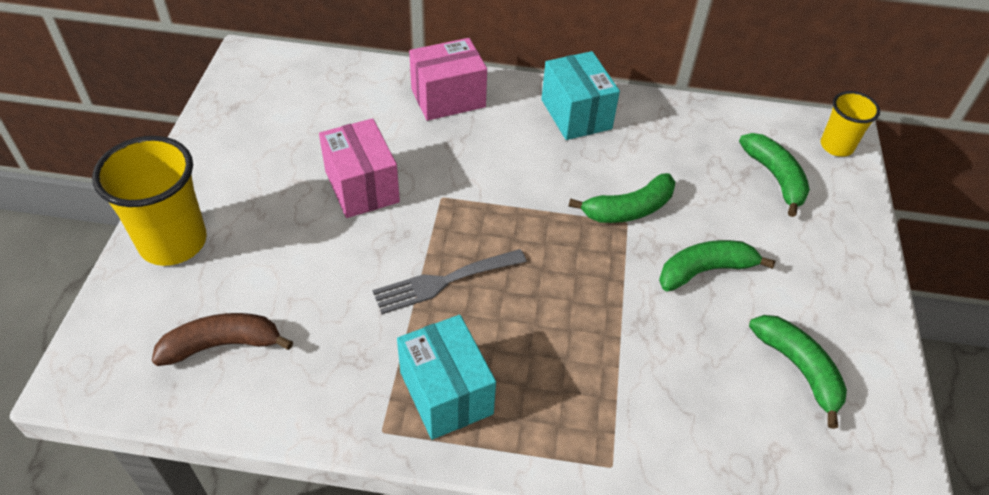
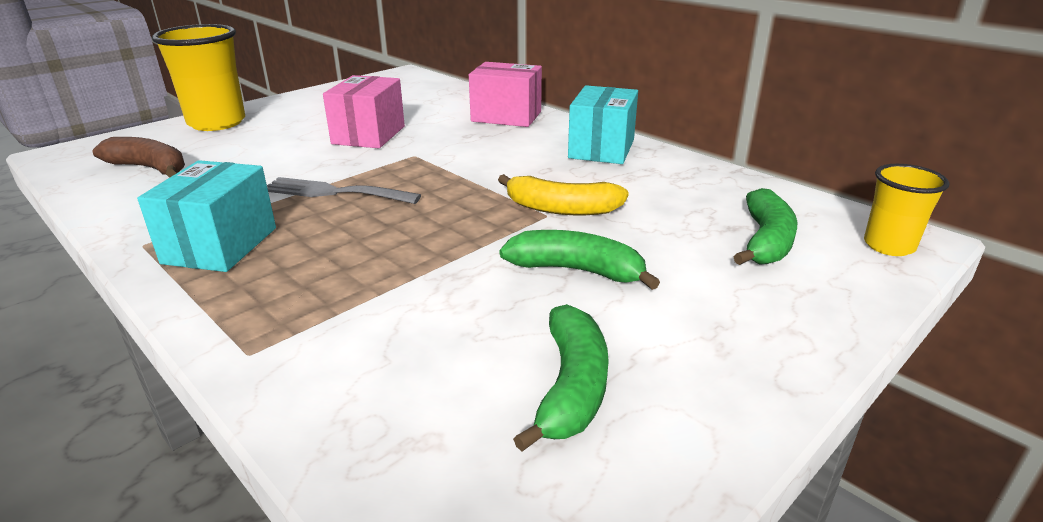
camera: 40 degrees right, 20 degrees down
(629, 209) = (561, 209): green banana -> yellow banana

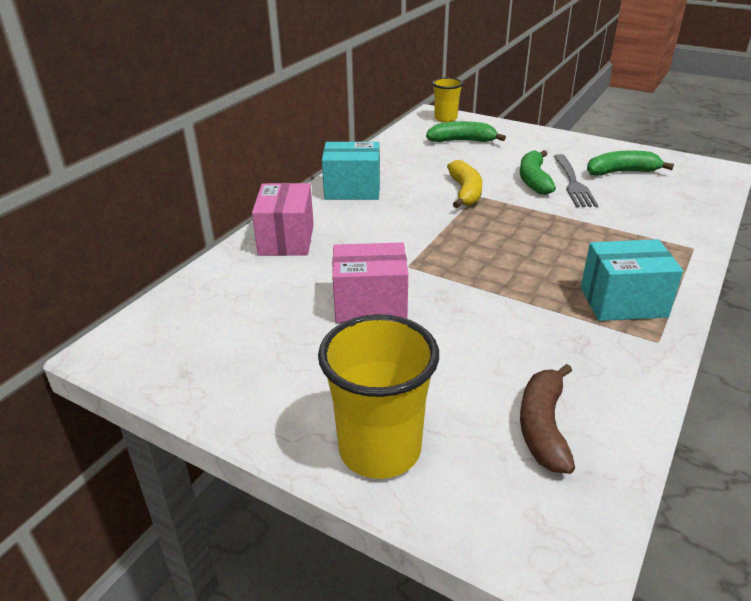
camera: 105 degrees left, 5 degrees up
(334, 192) = (506, 282): grey fork -> grey fork (573, 183)

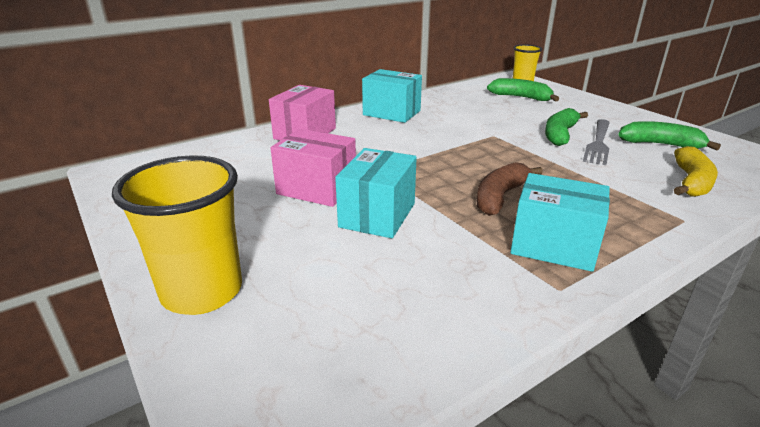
camera: 25 degrees right, 5 degrees down
(456, 317) = (377, 215): none -> turquoise box
(465, 192) = (485, 131): yellow banana -> yellow banana (691, 182)
(543, 427) = (359, 323): brown banana -> brown banana (500, 197)

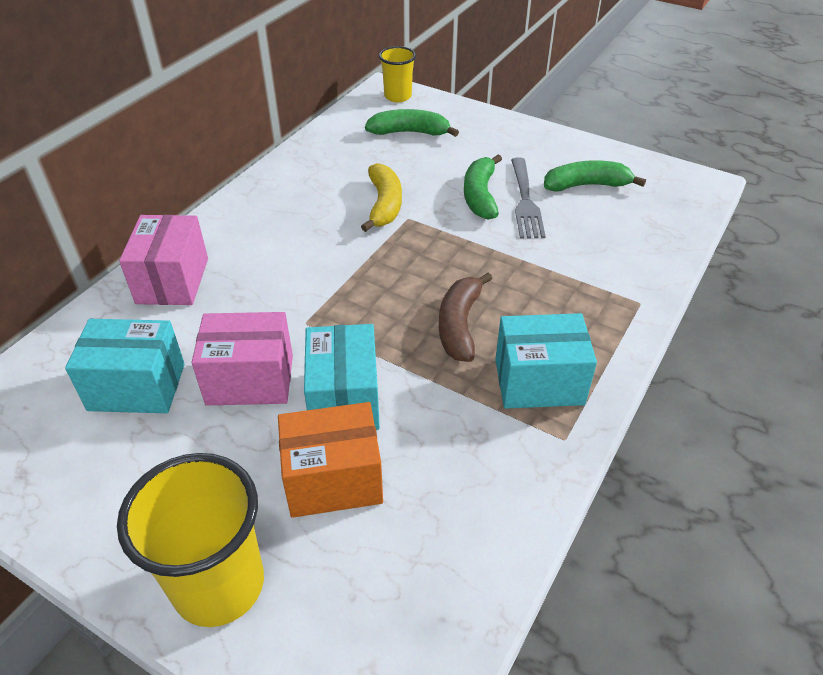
camera: 25 degrees left, 15 degrees up
(335, 257) = (333, 479): none -> orange box
(391, 113) = (264, 206): turquoise box -> turquoise box (137, 387)
(691, 182) = (631, 241): yellow banana -> yellow banana (384, 205)

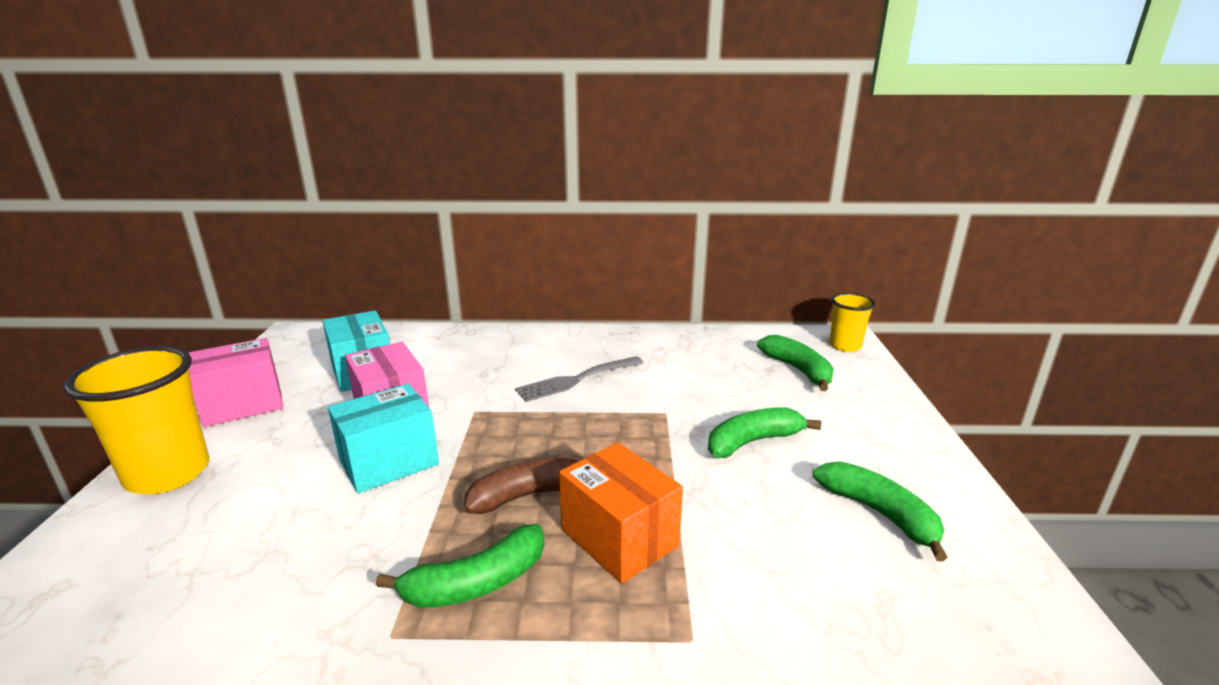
camera: 60 degrees right, 20 degrees down
(172, 281) = (482, 344): pink box -> pink box (243, 404)
(333, 479) = (288, 489): orange box -> orange box (619, 537)
(384, 205) = (669, 394): yellow banana -> none
(525, 201) = (782, 475): grey fork -> grey fork (576, 380)
(539, 382) = (476, 583): turquoise box -> green banana

